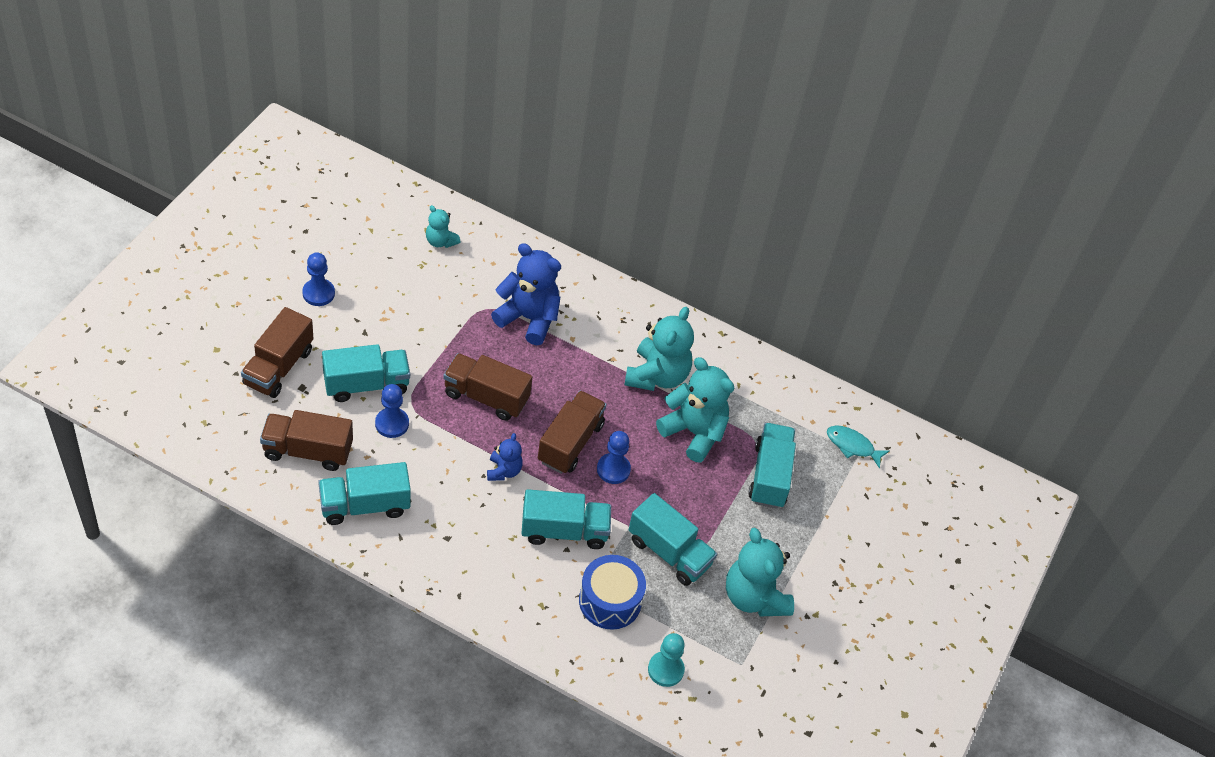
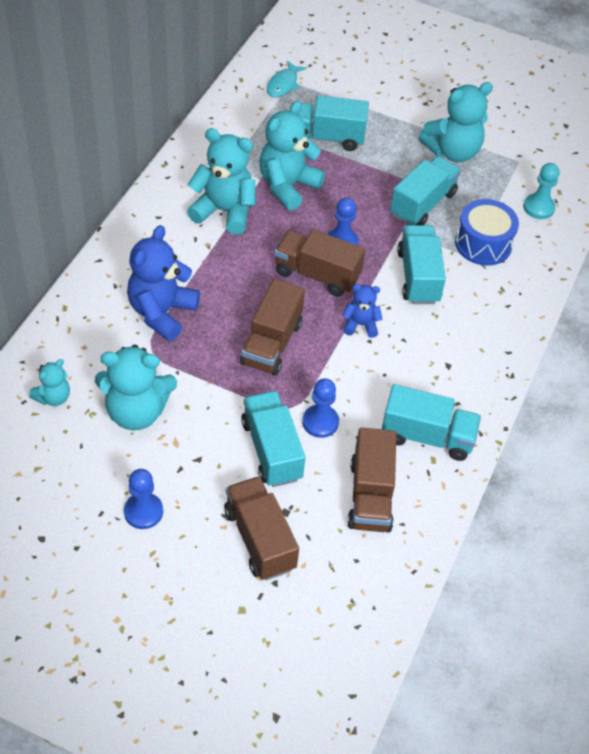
camera: 90 degrees left, 0 degrees up
(278, 367) = (260, 539): brown truck -> brown truck turned 135 degrees counterclockwise
(365, 505) = (427, 436): turquoise truck -> turquoise truck turned 60 degrees counterclockwise
(419, 294) = (136, 412): none -> turquoise teddy bear

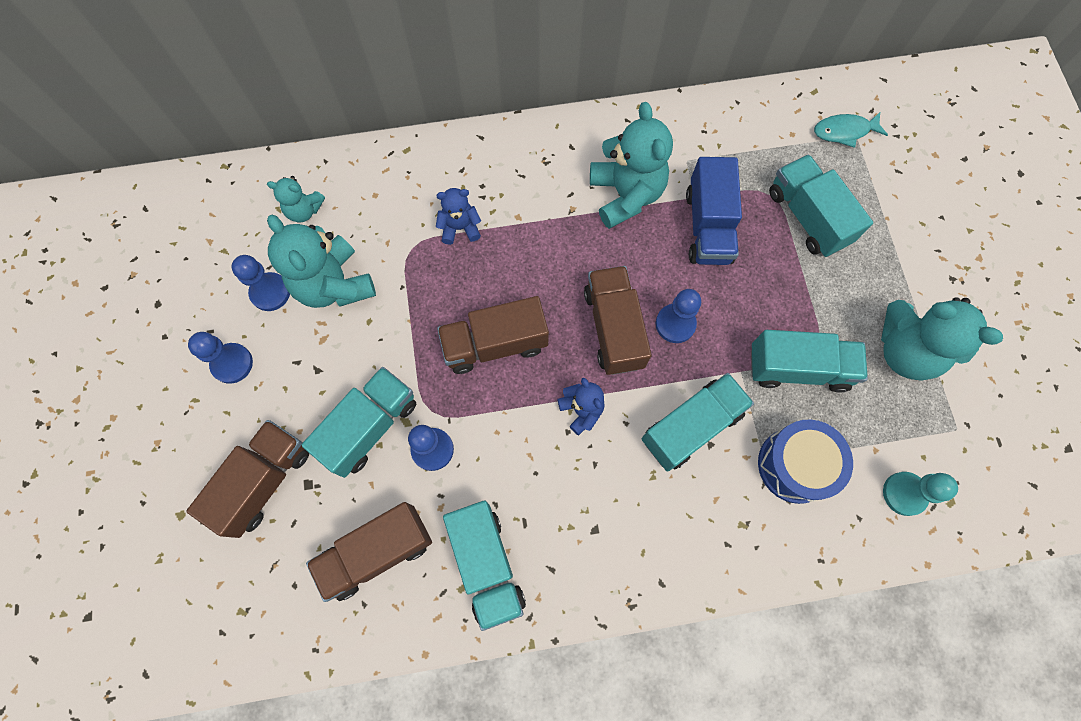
camera: 60 degrees right, 20 degrees up
(104, 456) = (270, 292): none -> blue pawn
(162, 312) = (460, 228): blue teddy bear -> blue teddy bear, size x0.53
(287, 186) = (708, 226): turquoise teddy bear -> blue truck

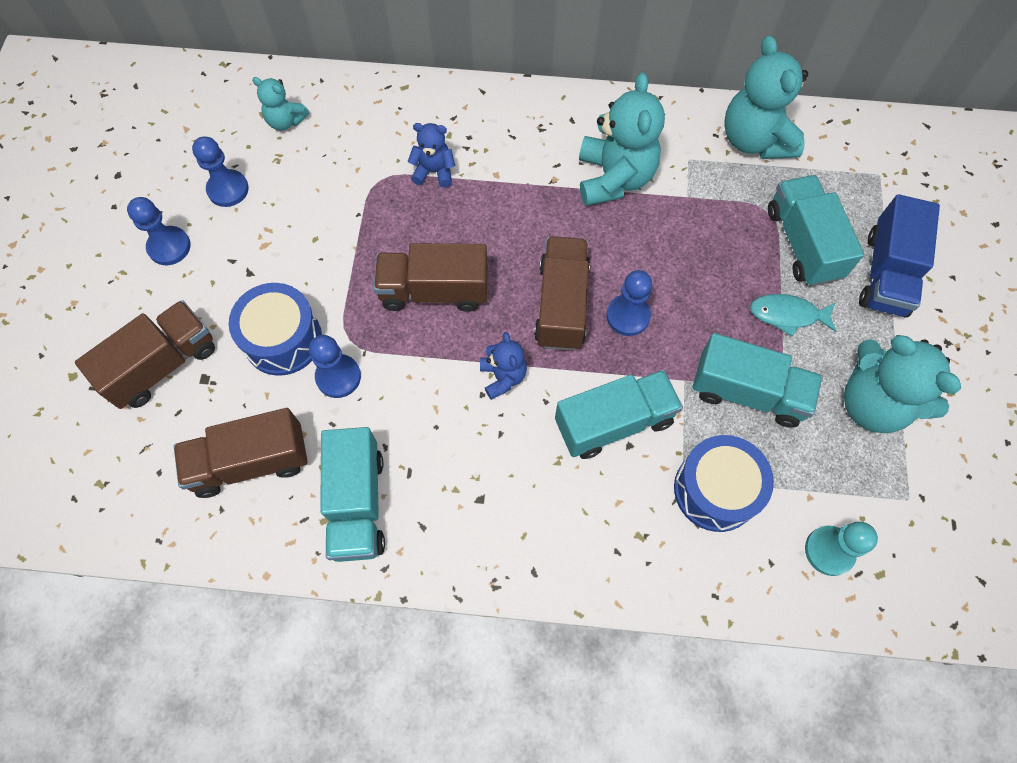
camera: 15 degrees right, 5 degrees down
(334, 285) = (292, 196): turquoise teddy bear -> turquoise teddy bear (754, 140)
(369, 427) = (283, 339): turquoise truck -> blue drum
(708, 226) = (692, 228): blue truck -> blue truck (886, 273)
(844, 131) = (868, 167): turquoise fish -> turquoise fish (787, 315)

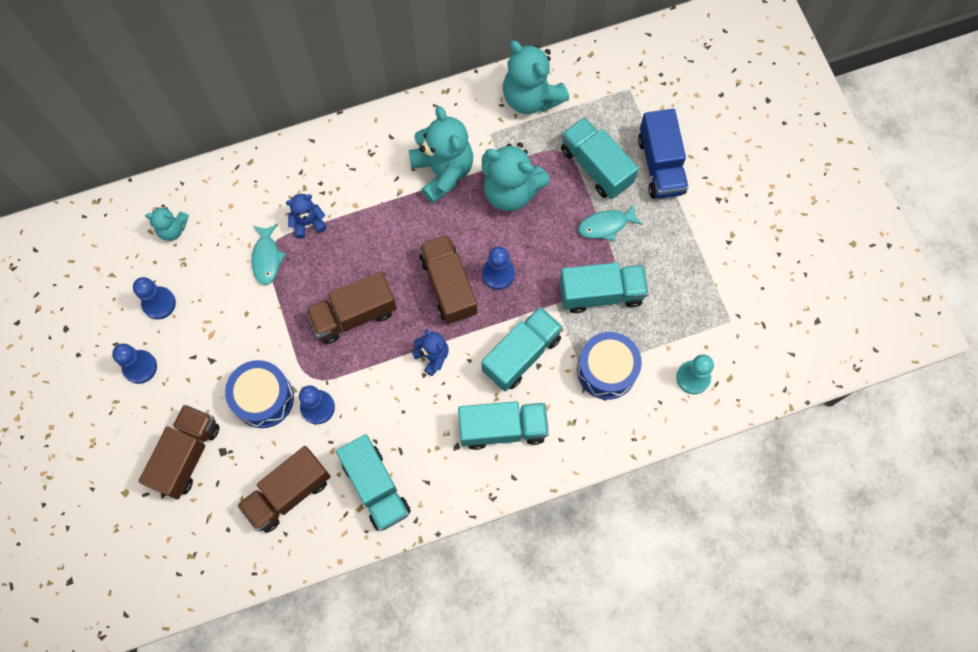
camera: 25 degrees left, 5 degrees up
(369, 190) = (267, 258): none -> turquoise fish
(548, 503) = (502, 428): none -> turquoise truck
(873, 403) = (685, 265): turquoise teddy bear -> turquoise teddy bear (511, 191)

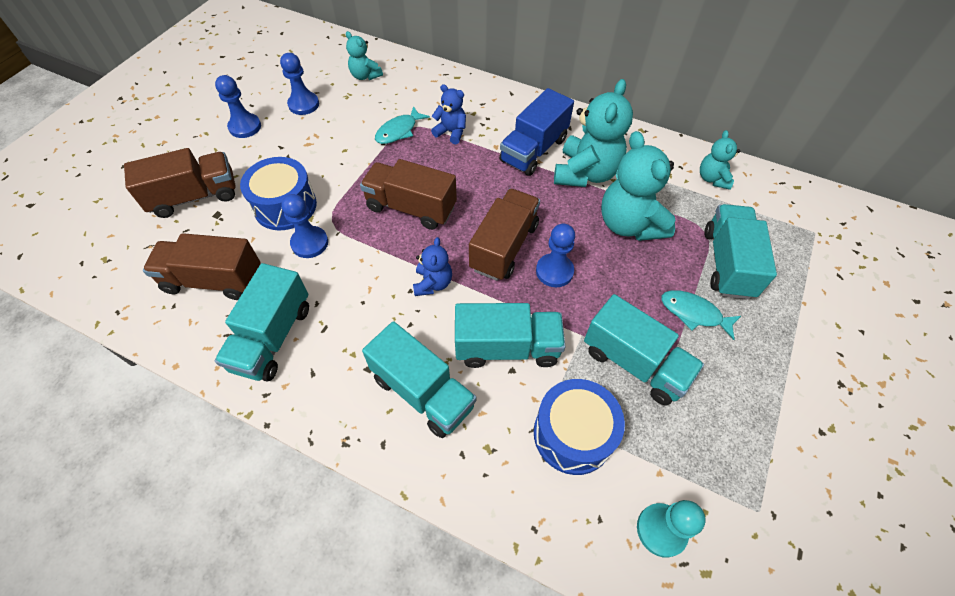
camera: 45 degrees right, 15 degrees down
(531, 97) = (712, 179): turquoise teddy bear -> turquoise teddy bear, size x0.53
(660, 165) = (797, 309): blue truck -> blue truck (533, 150)

